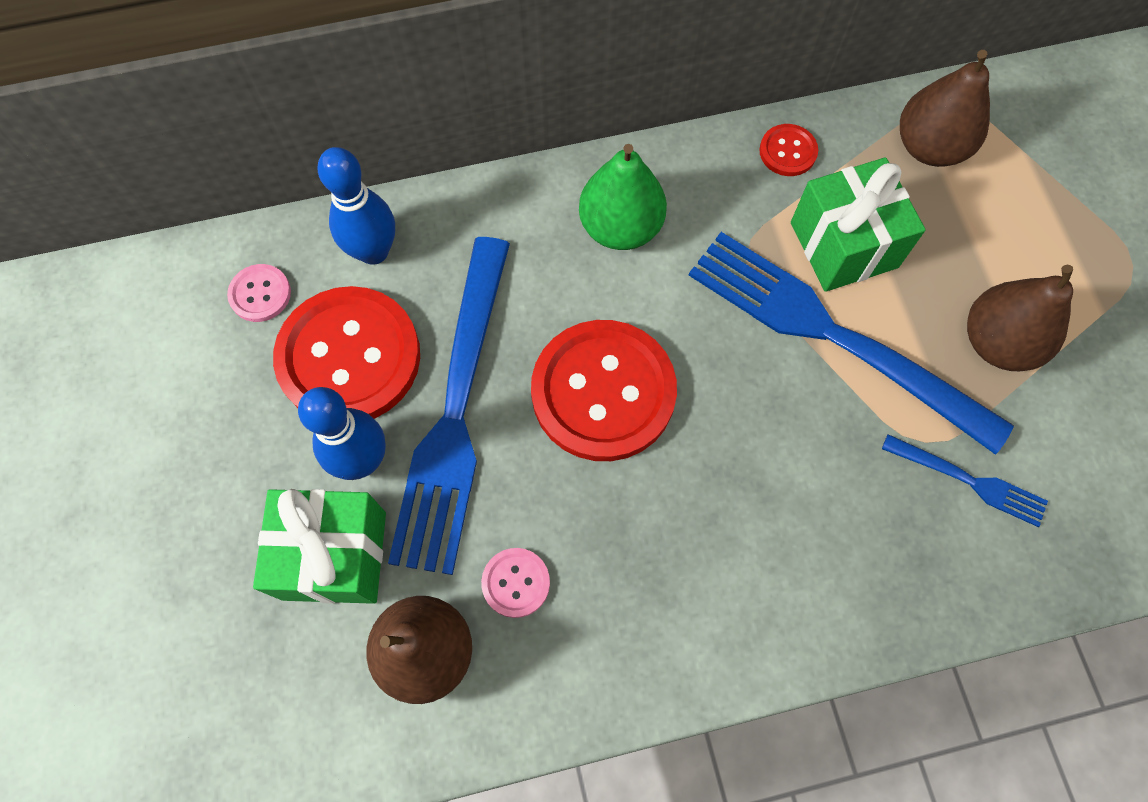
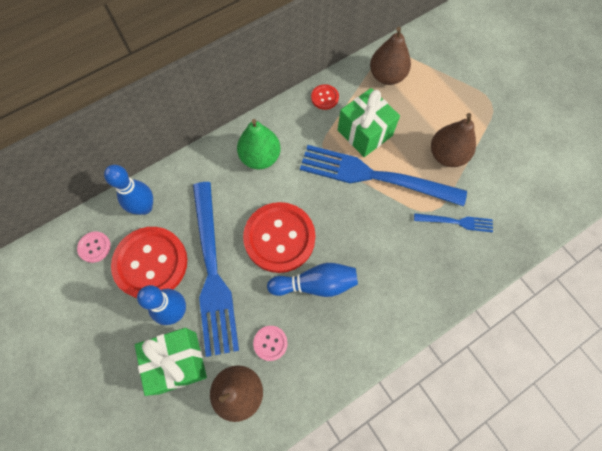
camera: 20 degrees left, 0 degrees up
(641, 503) = (315, 284): none -> blue bowling pin

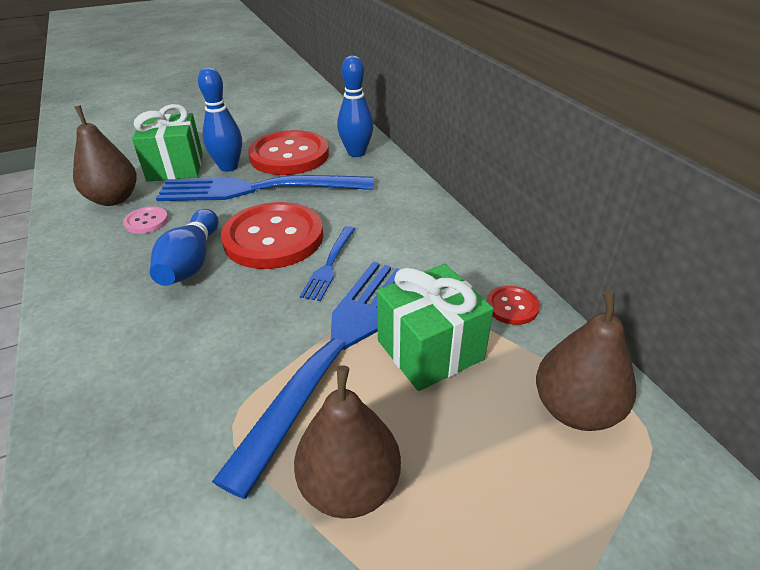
camera: 100 degrees right, 30 degrees down
(94, 247) = (322, 129): pink button -> none
(260, 157) = (403, 231): green pear -> none
(457, 222) = (187, 465): blue fork -> blue fork (329, 265)

